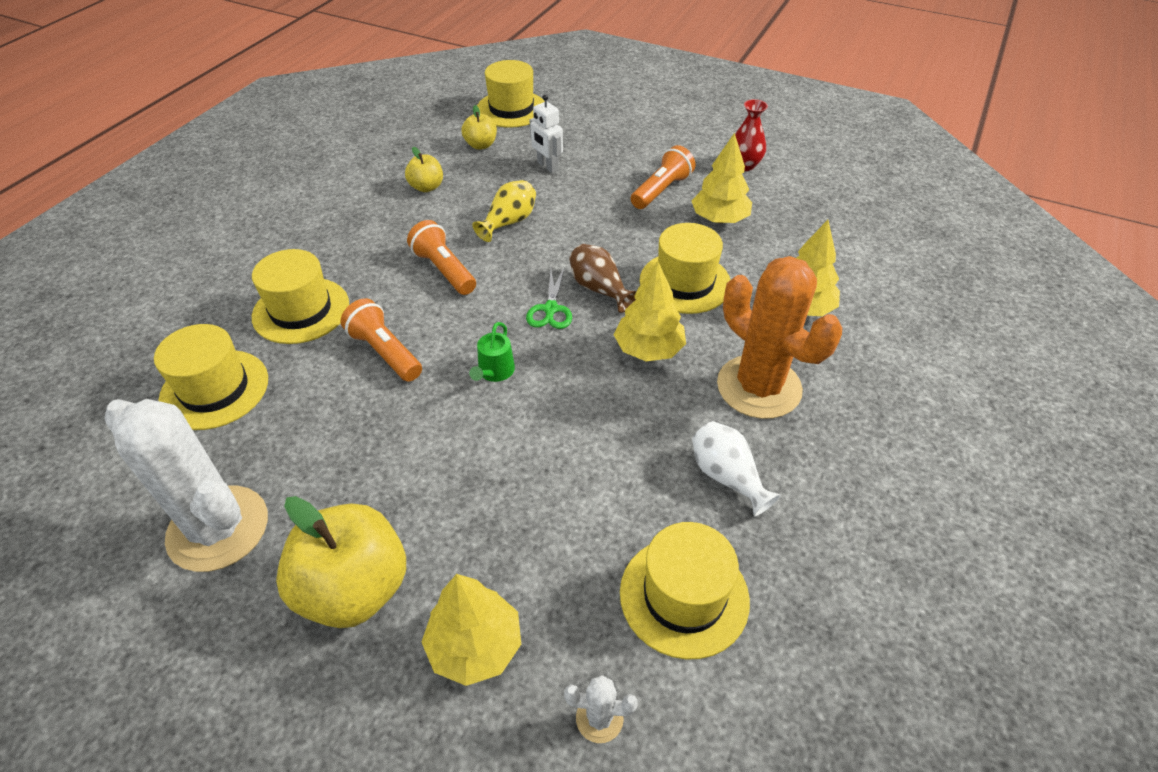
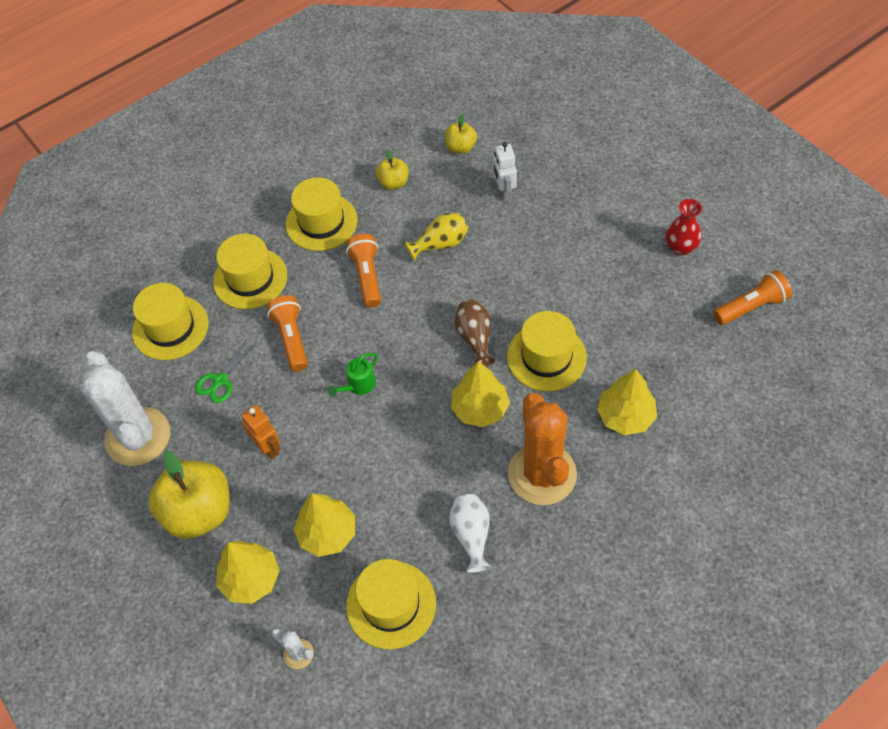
camera: 30 degrees right, 10 degrees up
(415, 475) = (268, 447): none -> orange robot
(511, 109) = (509, 110): yellow hat -> yellow hat (321, 222)
(550, 309) = (427, 344): green scissors -> green scissors (220, 380)
(661, 190) = (586, 252): orange flashlight -> orange flashlight (751, 307)
(719, 219) = (617, 301): yellow tree -> yellow tree (327, 533)

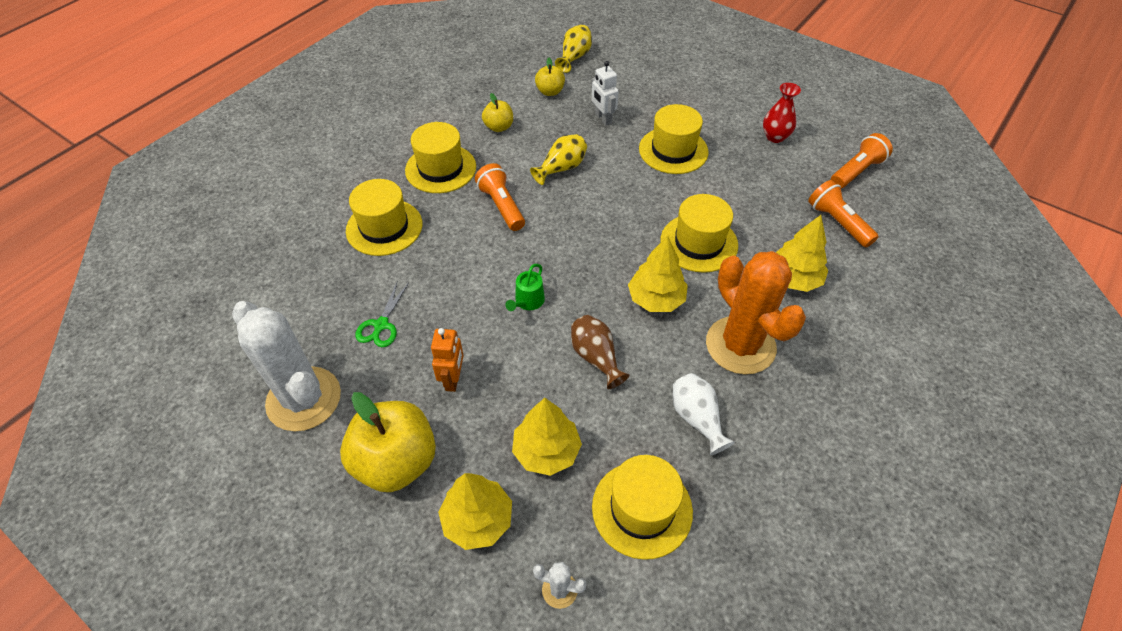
camera: 20 degrees left, 5 degrees down
(170, 327) = (312, 286): yellow hat -> yellow hat (673, 150)
(268, 447) = (453, 379): orange robot -> orange robot turned 60 degrees clockwise
(291, 339) = (444, 273): orange flashlight -> orange flashlight (837, 223)
(475, 338) = (626, 239): brown vase -> brown vase (596, 357)
(502, 107) = (574, 57): none -> yellow vase

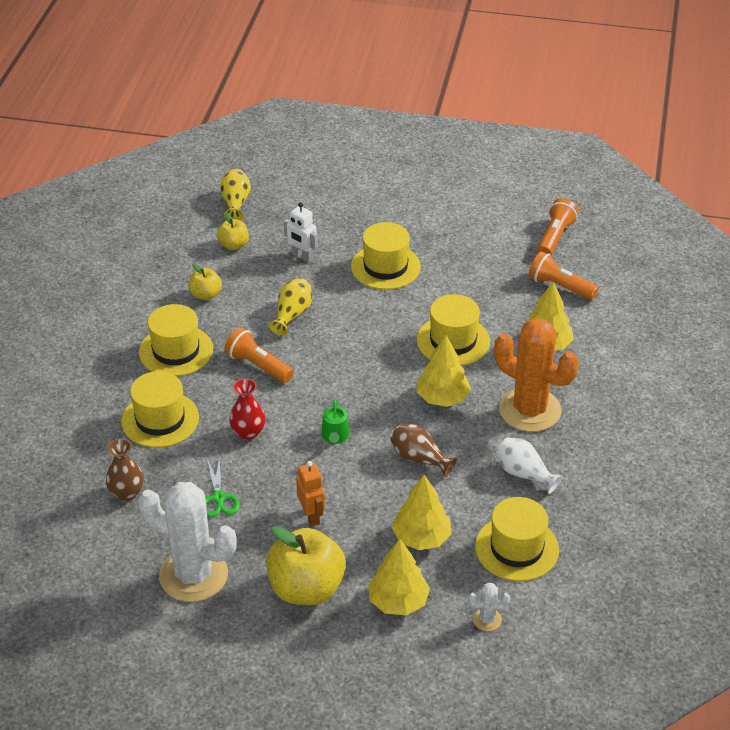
camera: 25 degrees left, 10 degrees down
(307, 288) = (126, 493): none -> brown vase
(775, 137) = (470, 227): red vase -> red vase (248, 432)

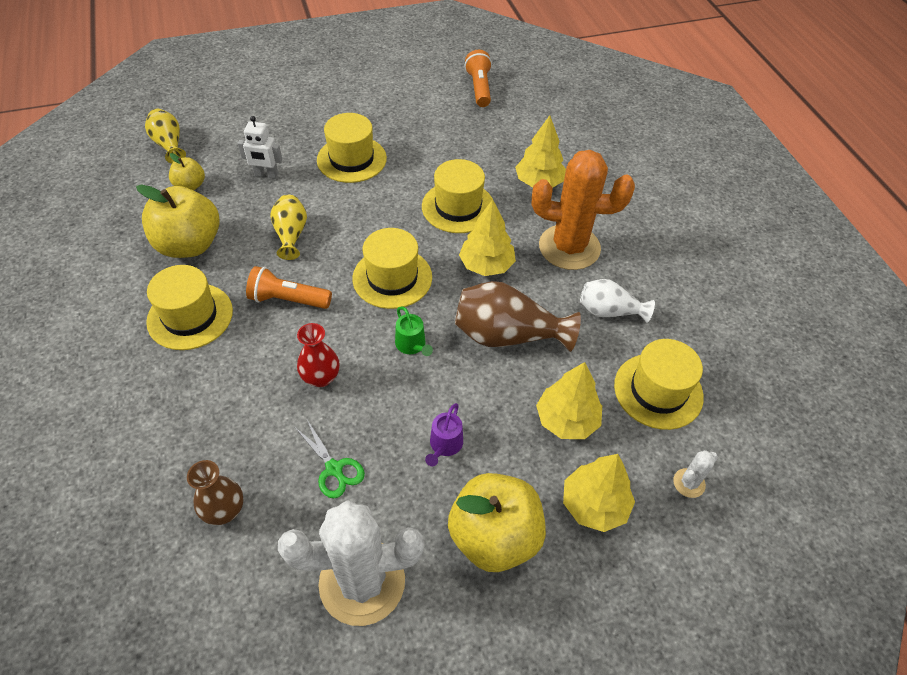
camera: 30 degrees left, 10 degrees up
(160, 419) = (215, 402): yellow hat -> yellow hat (392, 278)
(206, 295) = (189, 245): yellow apple -> yellow apple, size x1.97
(311, 516) = (444, 445): orange robot -> purple watering can
(419, 459) = (507, 335): brown vase -> brown vase, size x1.64
(560, 287) = (513, 128): orange flashlight -> none

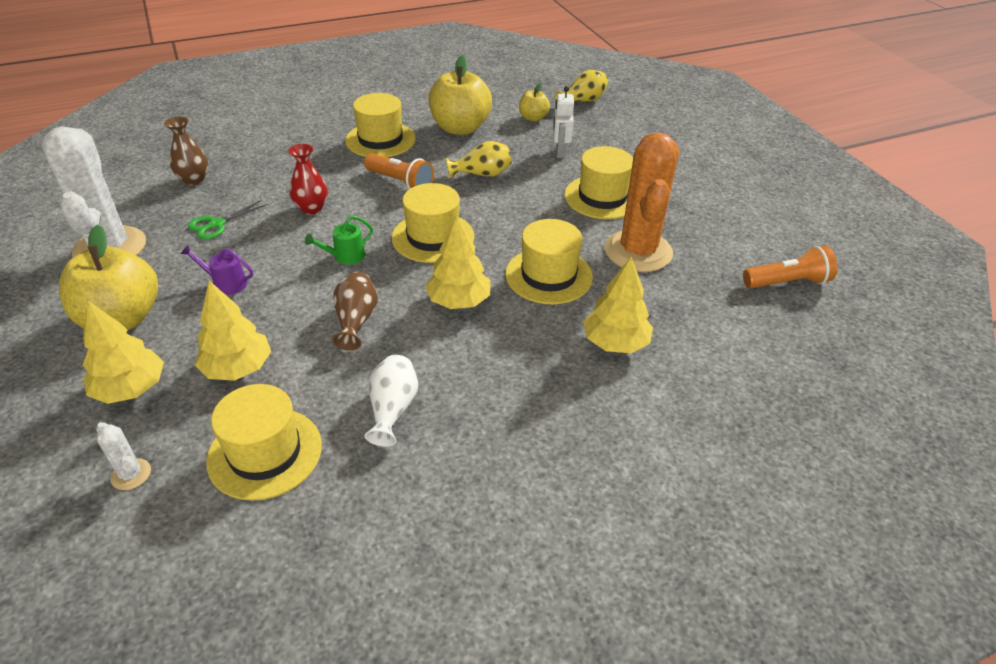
camera: 85 degrees right, 10 degrees down
(288, 300) = (400, 182): orange flashlight -> orange flashlight turned 120 degrees clockwise
(507, 335) = (356, 321): brown vase -> brown vase, size x0.61
(569, 247) = (499, 372): orange cactus -> orange cactus (638, 251)

